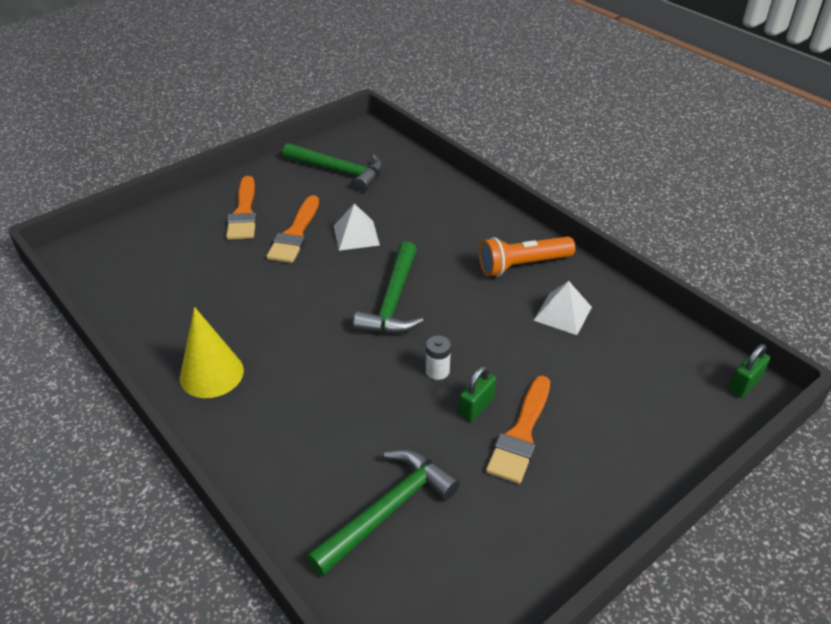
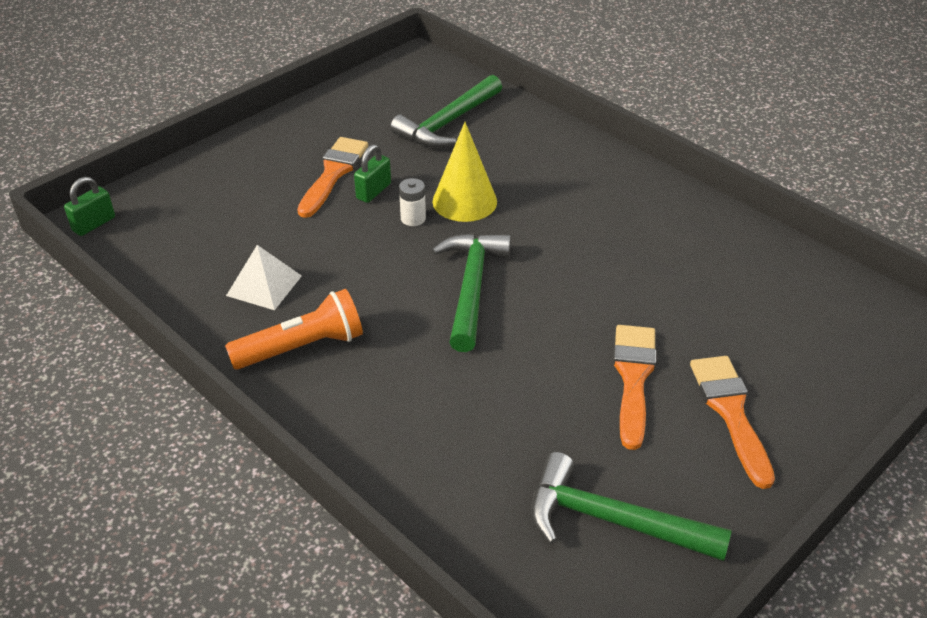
camera: 175 degrees right, 0 degrees up
(211, 374) = (645, 203): yellow cone -> yellow cone (464, 201)
(356, 235) = (543, 382): white pyramid -> none

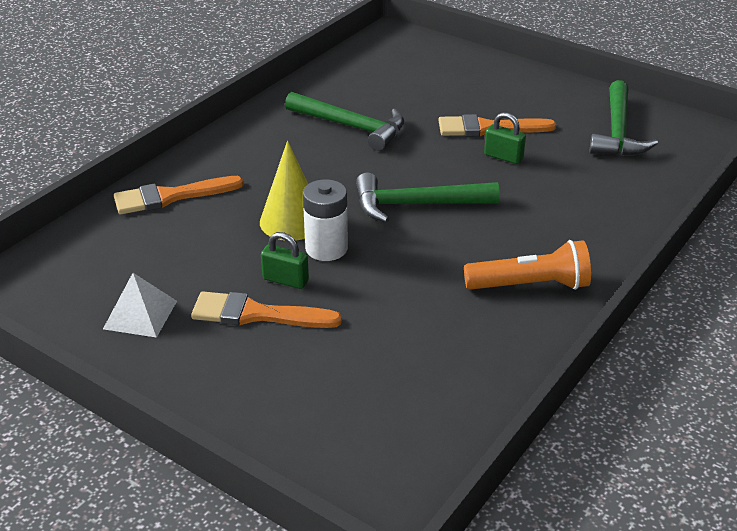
camera: 100 degrees left, 5 degrees down
(94, 224) = (399, 500): green padlock -> green padlock (503, 157)
(264, 285) = (458, 326): white pyramid -> white pyramid (140, 314)
(302, 347) = (530, 285): orange flashlight -> orange flashlight turned 120 degrees clockwise
(413, 218) = (326, 248): white battery -> white battery, size x1.66
(448, 123) = (148, 247): green hammer -> green hammer (351, 127)
(730, 412) = (502, 94): orange brush -> orange brush (171, 197)

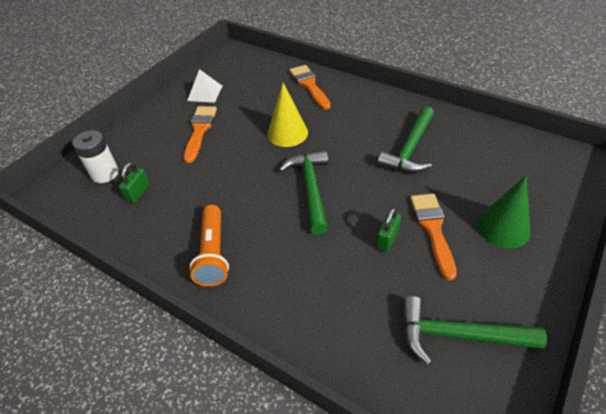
camera: 90 degrees right, 10 degrees up
(285, 280) = (228, 137): green padlock -> green padlock (138, 193)
(326, 248) = (259, 150): white battery -> white battery (105, 173)
(486, 90) = (503, 228): none -> green cone

